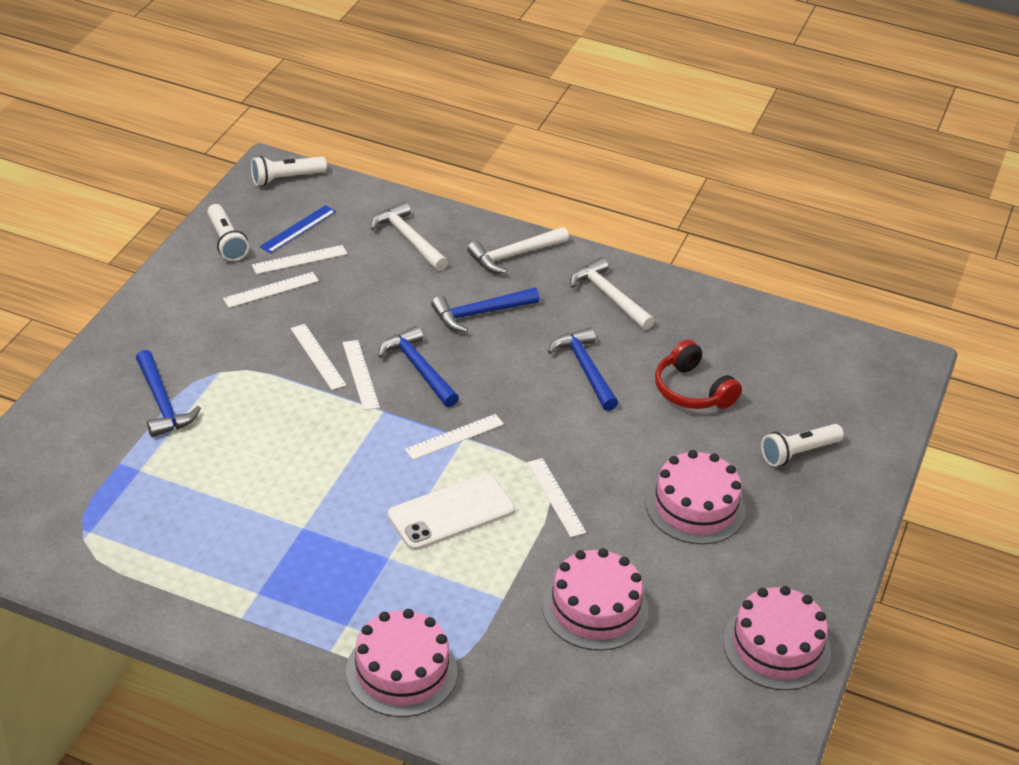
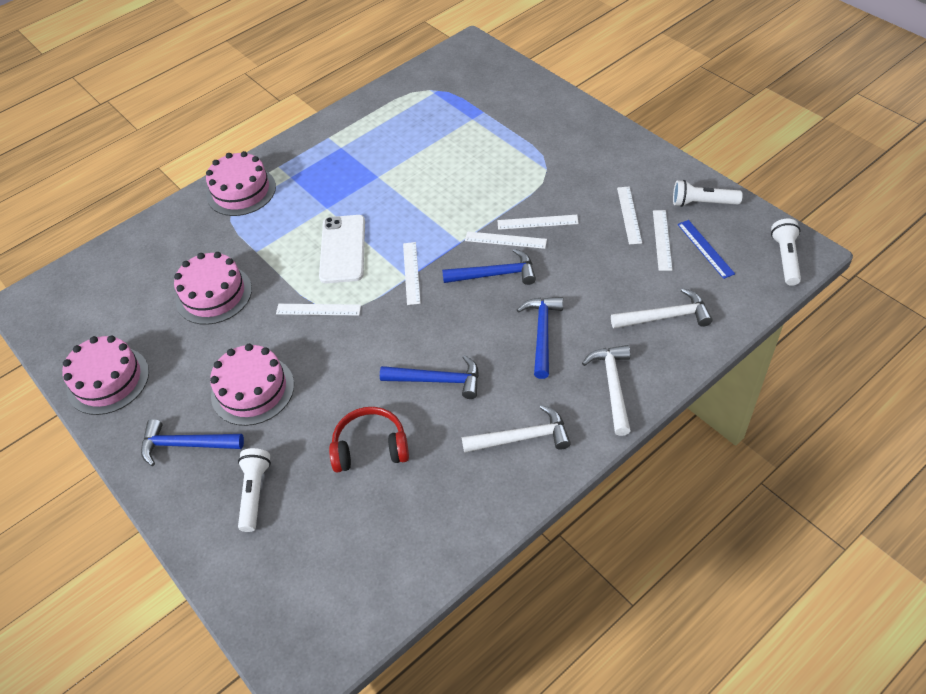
camera: 125 degrees right, 10 degrees up
(162, 403) = (529, 138): blue hammer -> blue hammer (186, 445)

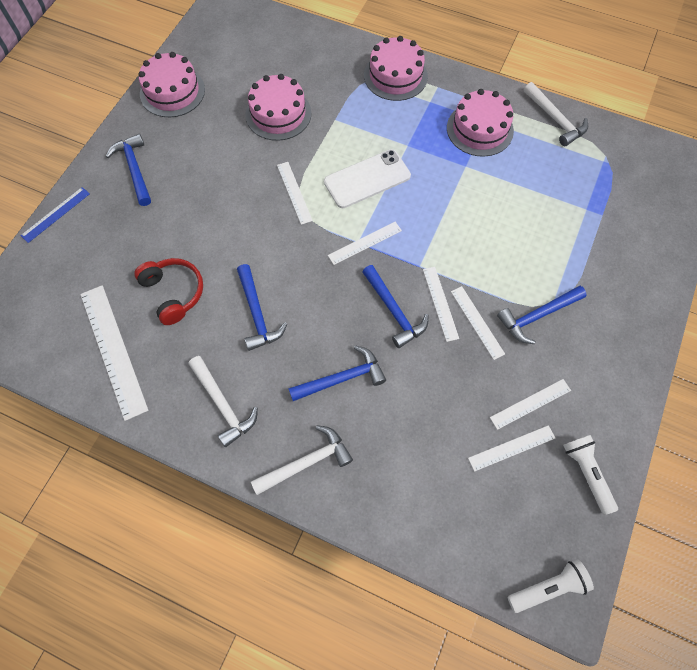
camera: 60 degrees right, 15 degrees up
(252, 390) = (198, 186): pink cake -> pink cake (480, 129)
(255, 493) = (108, 233): white flashlight -> none
(407, 524) = (113, 350): none -> white ruler
(553, 182) = (537, 316): none -> blue hammer
(665, 316) = (410, 483): white hammer -> white hammer (555, 119)
(705, 248) = (520, 496): blue ruler -> blue ruler (55, 214)

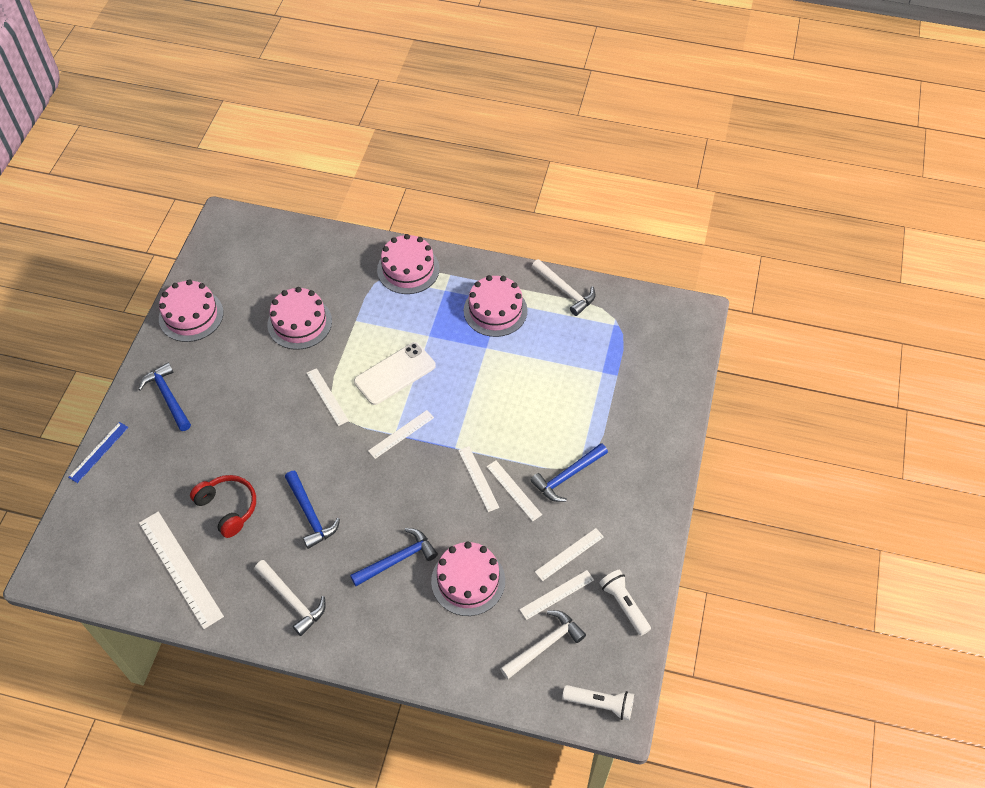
camera: 10 degrees left, 10 degrees down
(306, 462) = (376, 637): white hammer -> white hammer (544, 645)
(394, 311) = (436, 492): blue hammer -> none
(415, 415) = (468, 581): none -> pink cake
(548, 587) = (600, 704): white flashlight -> white flashlight turned 45 degrees clockwise

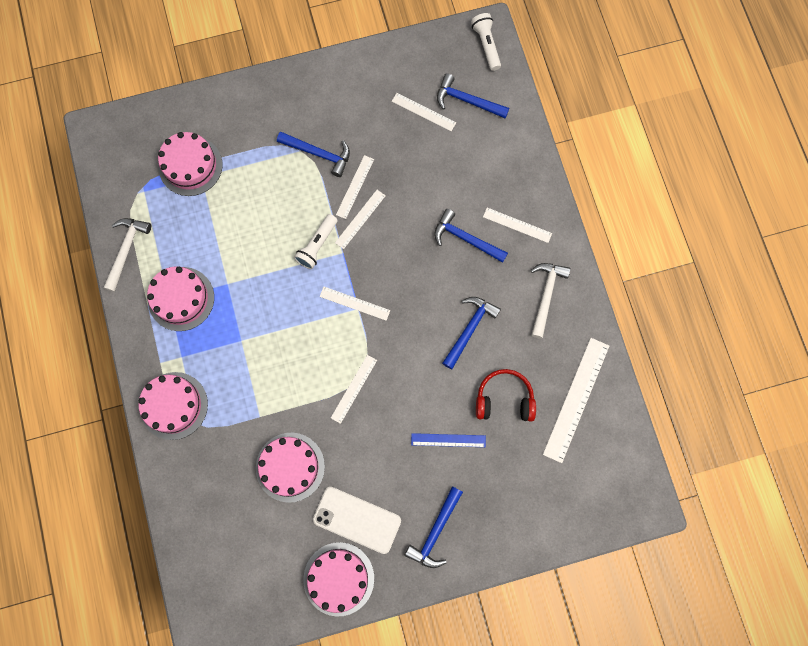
camera: 120 degrees left, 20 degrees up
(98, 452) = (523, 551): blue ruler -> blue ruler (448, 440)
(228, 508) = (504, 399): red headphones -> red headphones turned 75 degrees clockwise
(394, 373) = (297, 345): white phone -> white phone (357, 520)
(468, 581) = (451, 178): pink cake -> pink cake (190, 166)
(544, 645) = (467, 101): white hammer -> blue hammer
(569, 554) = (385, 119): white ruler -> white ruler (517, 225)
(624, 605) = (403, 64): white flashlight -> white flashlight (317, 245)

